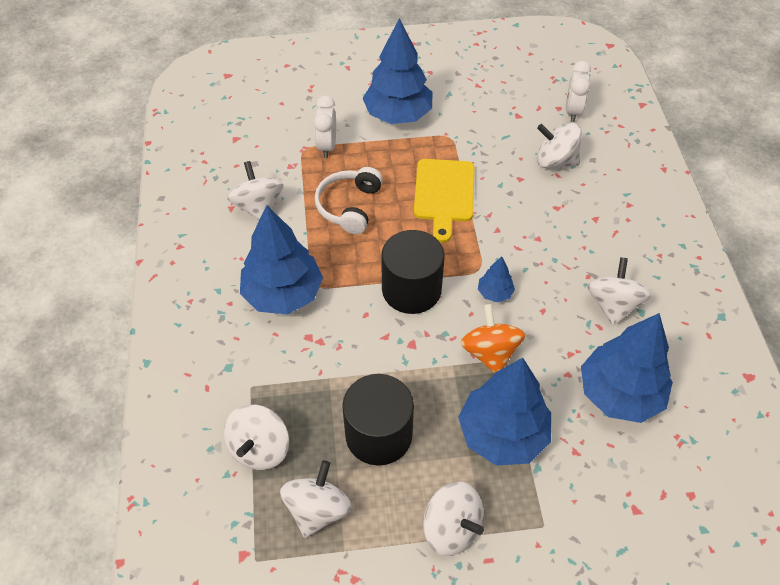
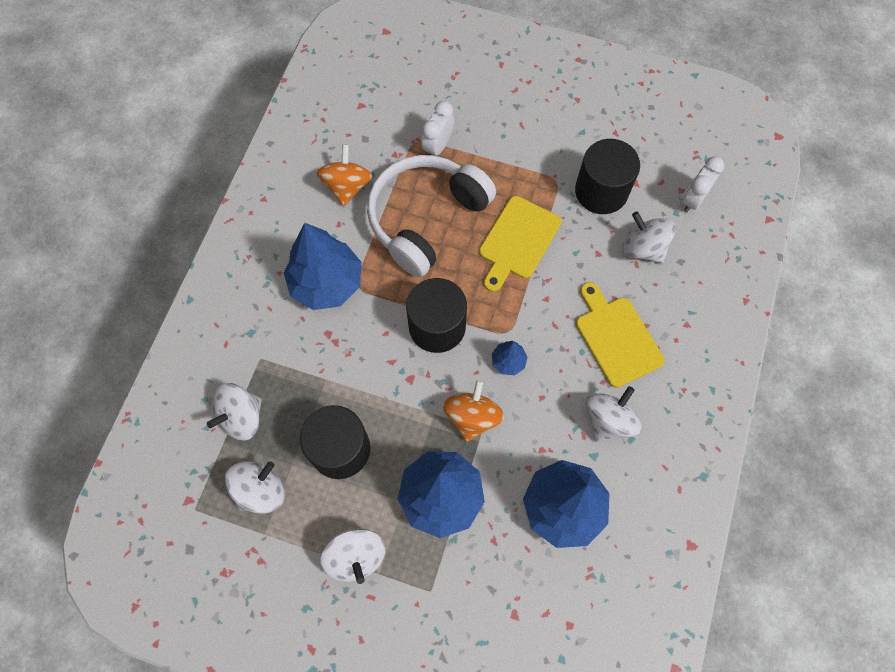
camera: 25 degrees right, 15 degrees up
(258, 207) = (347, 186): white spinning top -> orange spinning top
(349, 206) = (426, 218): white headphones -> white headphones, size x1.73
(398, 115) = (520, 137): blue tree -> none
(493, 131) = (601, 191): none -> black cylinder
(577, 237) = (616, 337): none -> yellow cutting board

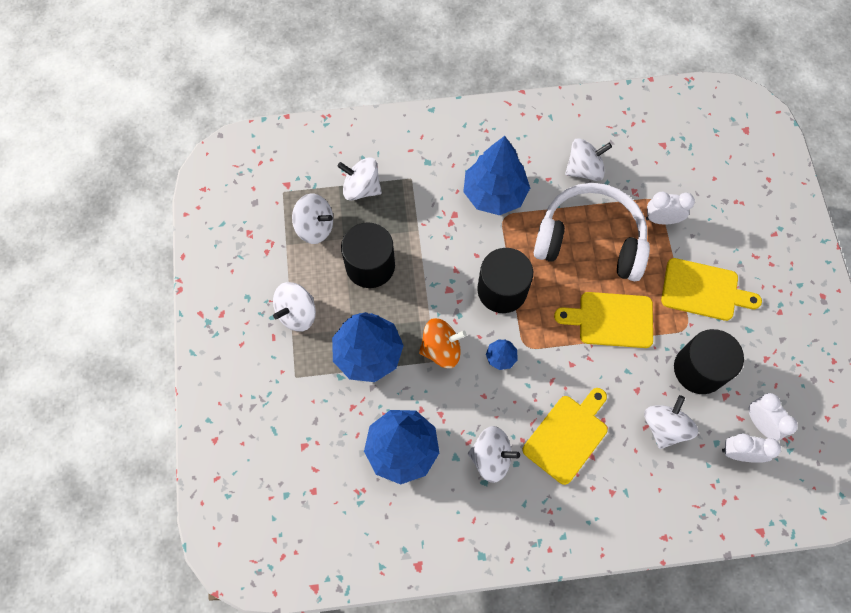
camera: 65 degrees right, 0 degrees up
(347, 186) = (584, 169): orange spinning top -> white spinning top
(527, 148) = (704, 290): none -> yellow cutting board
(672, 169) = (760, 423): none -> white clock

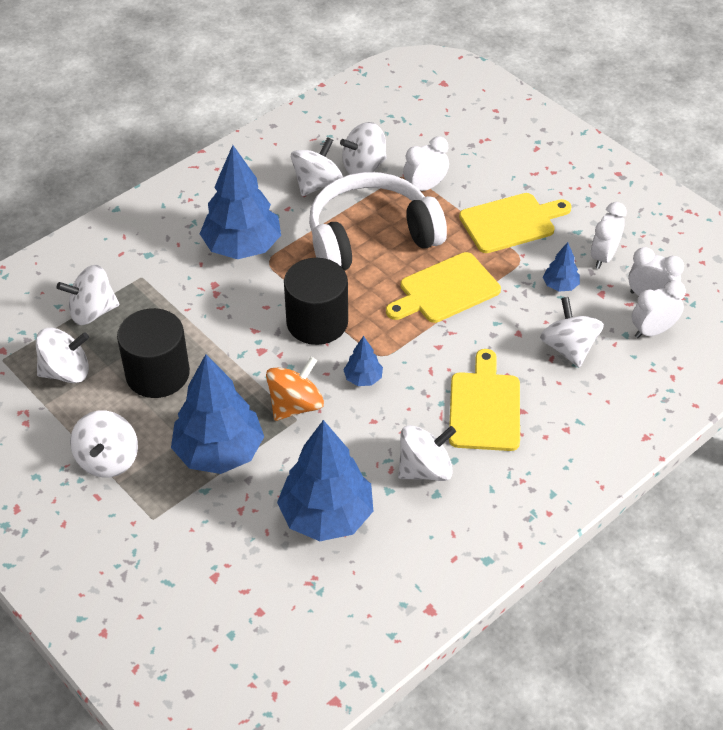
camera: 35 degrees left, 20 degrees down
(629, 174) = (364, 167): none -> white spinning top
(699, 369) = (560, 285): black cylinder -> blue tree
(752, 365) = (603, 257): none -> white clock

